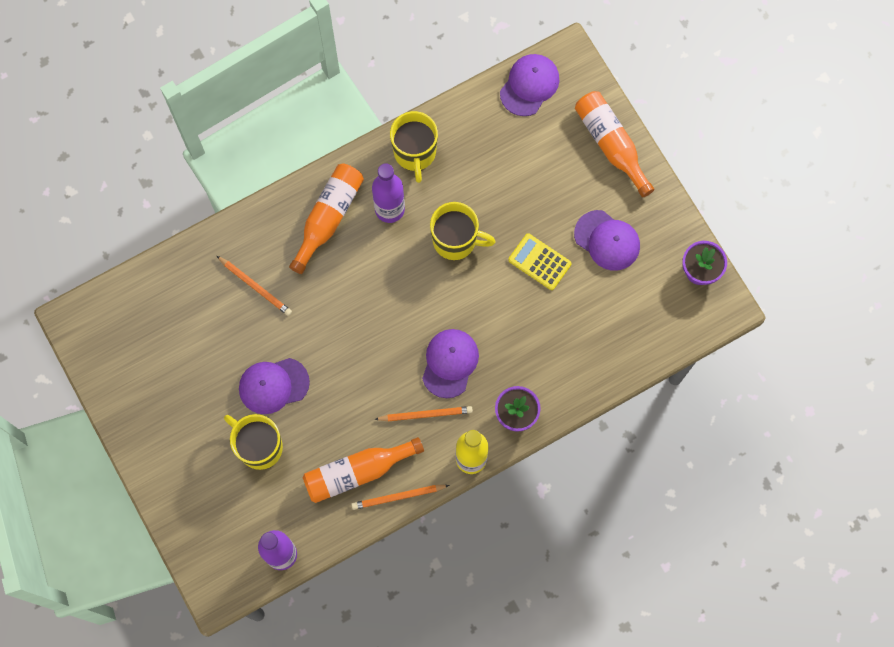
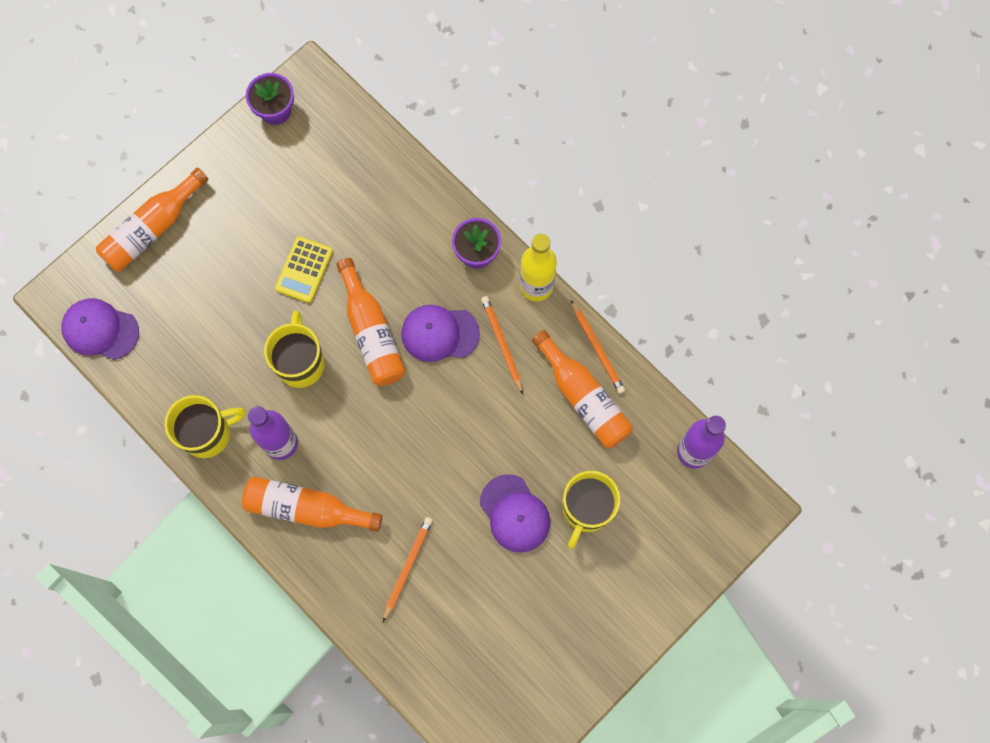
camera: 105 degrees left, 0 degrees up
(467, 306) = (371, 332): none -> orange bottle
(607, 240) = (263, 208): purple cap -> none

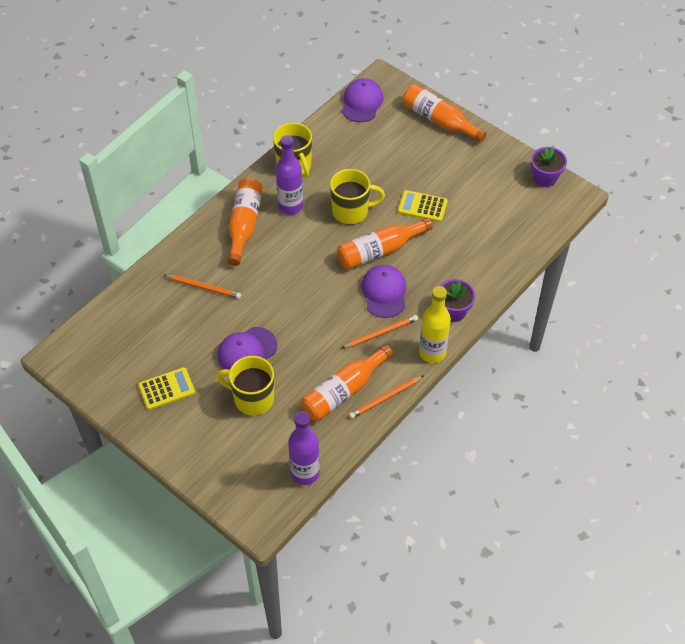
camera: 85 degrees right, 20 degrees down
(564, 619) = (166, 389): none -> yellow calculator

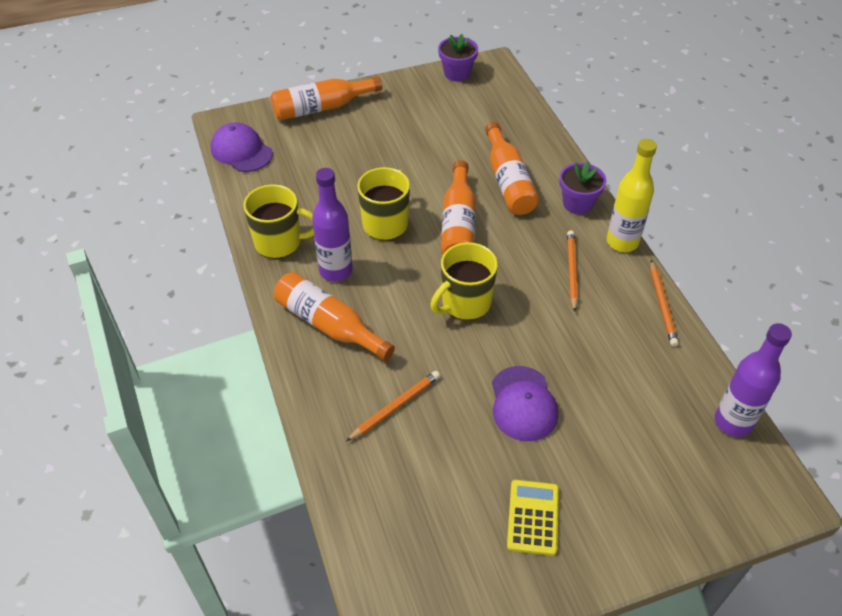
camera: 60 degrees left, 5 degrees down
(252, 398) = (598, 428): yellow mug -> yellow mug (465, 303)
(343, 391) = (633, 337): orange bottle -> orange bottle (508, 181)
(384, 292) = (518, 245): purple cap -> none
(422, 206) = (424, 167): yellow calculator -> none

